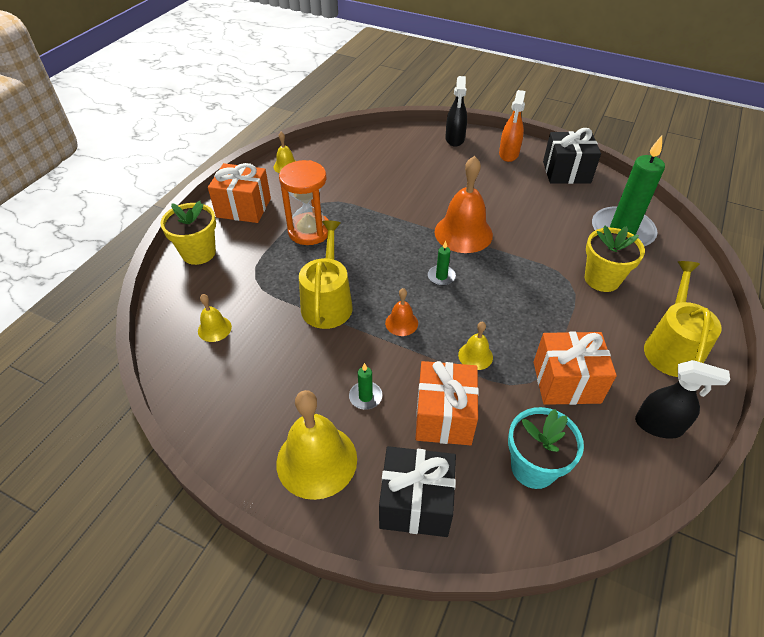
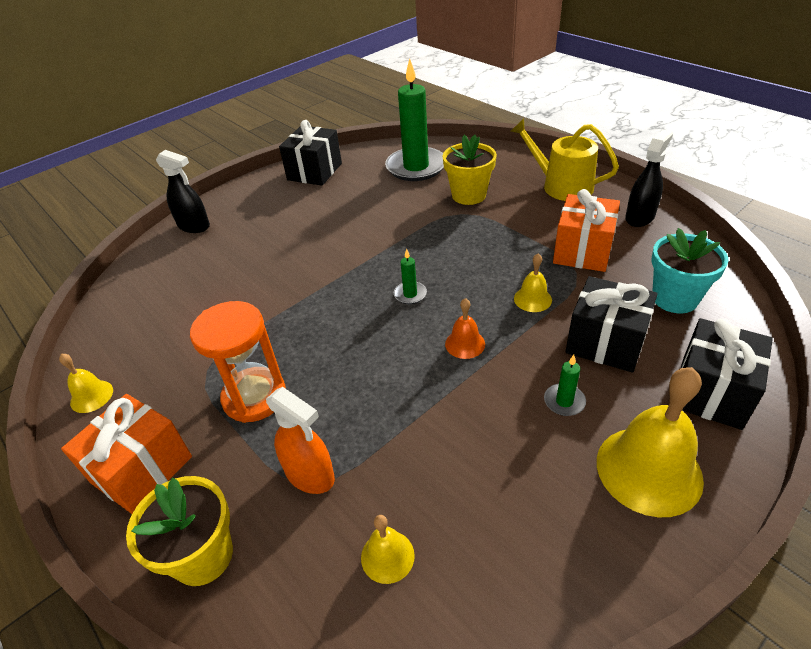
camera: 65 degrees left, 5 degrees down
(327, 303) = (400, 405): yellow watering can -> none
(444, 416) = (605, 342): orange gift -> black gift
(463, 233) = (353, 261): orange bell -> none
(508, 154) = (255, 197): orange spray bottle -> orange spray bottle (310, 475)

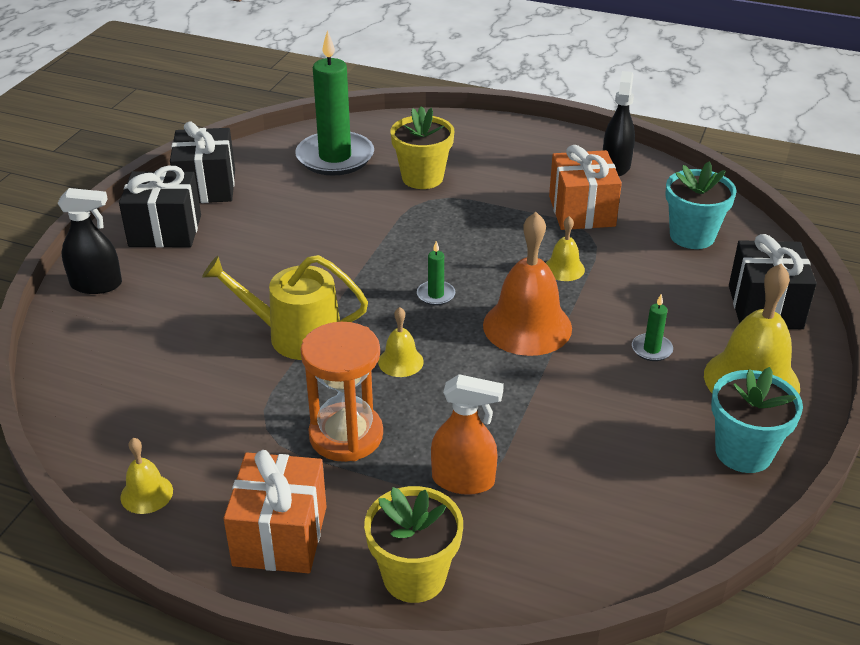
camera: 30 degrees left, 5 degrees down
(387, 556) = (585, 514): yellow bell -> yellow bell (400, 361)
(465, 344) = (527, 326): orange bell -> orange bell, size x2.03
(561, 186) = (517, 148): yellow watering can -> yellow watering can (295, 335)
(591, 551) = (743, 452): none -> turquoise flower pot
(605, 342) = (655, 290): black gift -> black gift (165, 231)

